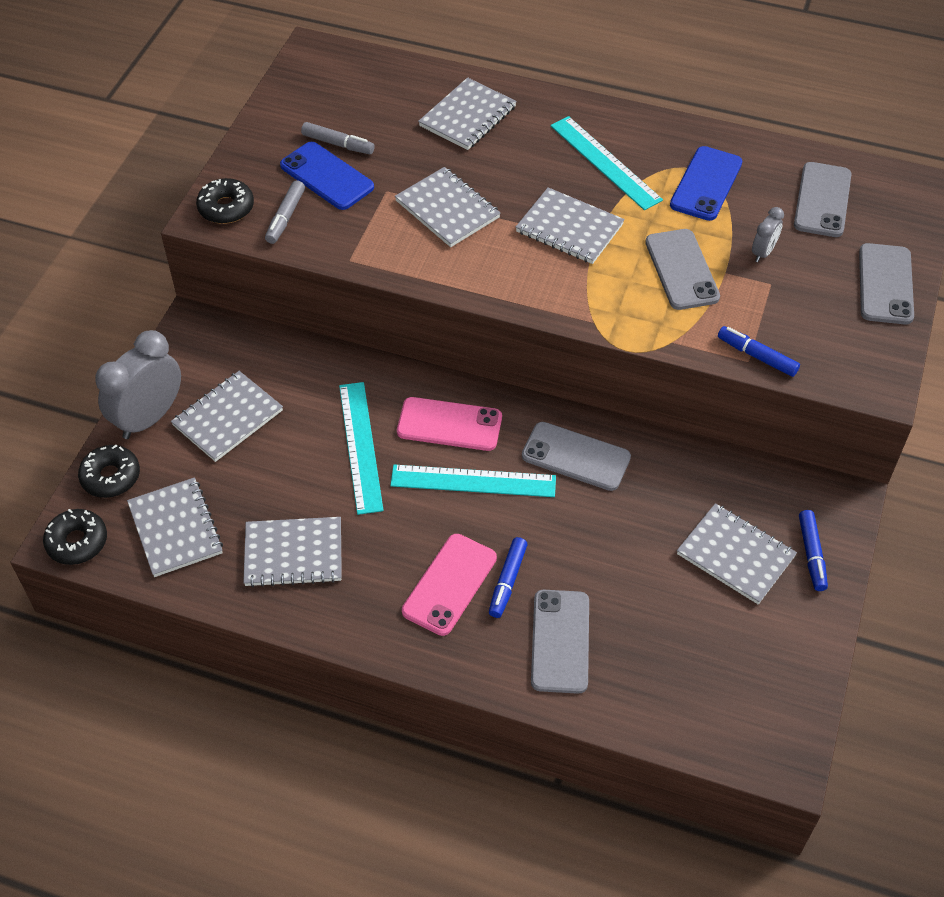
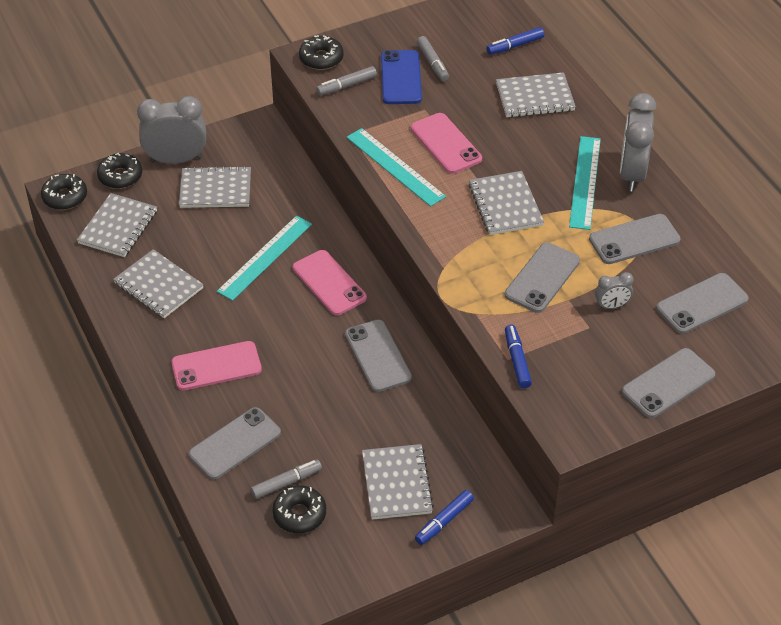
camera: 45 degrees right, 5 degrees down
(447, 209) = (446, 144): grey notebook -> pink phone
(473, 481) = (301, 323): turquoise ruler -> turquoise ruler (395, 167)
(507, 581) = (249, 390): blue marker -> blue marker (515, 46)
(631, 129) = (632, 174): none -> grey clock
(649, 636) = (286, 483): none -> grey marker
(696, 654) = (299, 514): none -> black donut
(706, 184) = (634, 240): blue phone -> grey phone

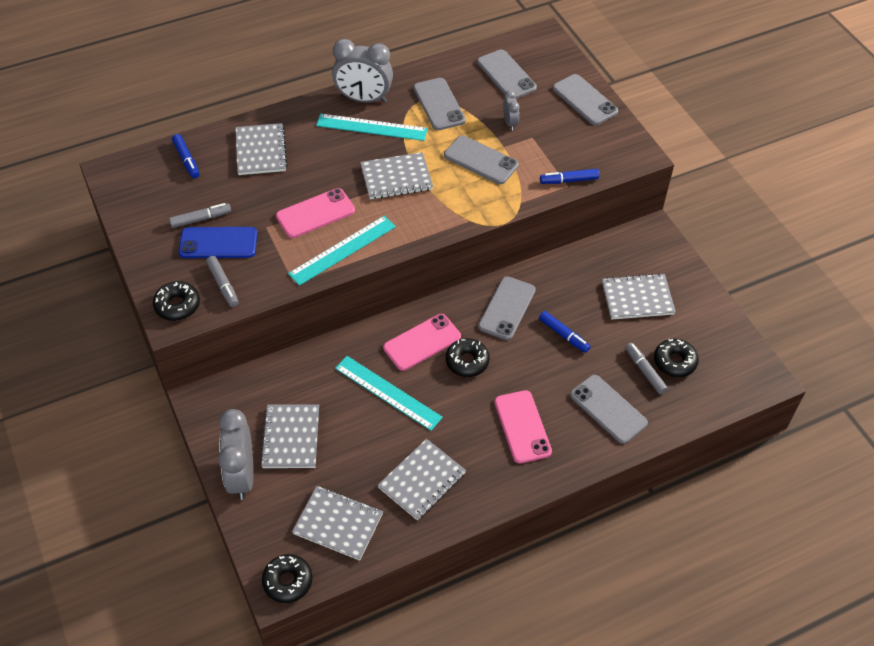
camera: 90 degrees left, 5 degrees up
(120, 176) = (261, 528): black donut -> black donut (467, 361)
(377, 356) = (507, 308): grey phone -> grey phone turned 45 degrees counterclockwise
(444, 521) = (669, 270): blue marker -> blue marker (563, 335)

